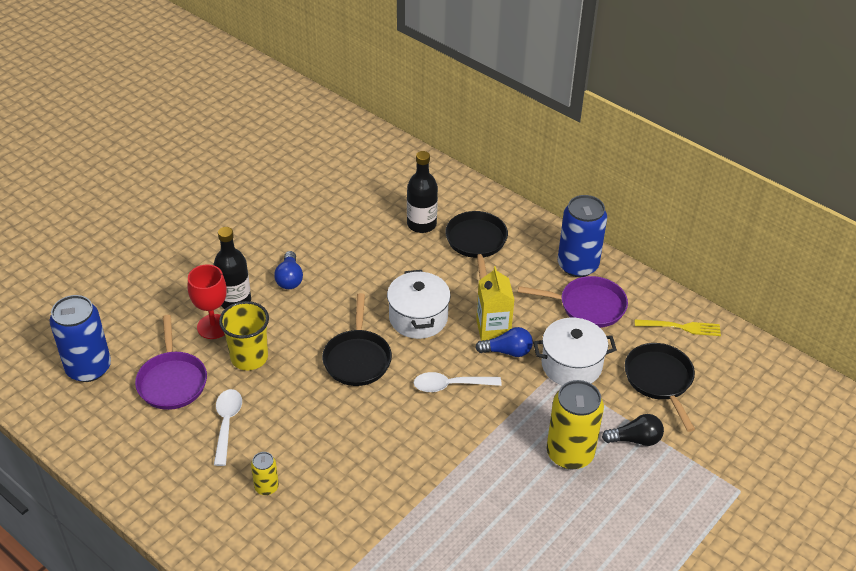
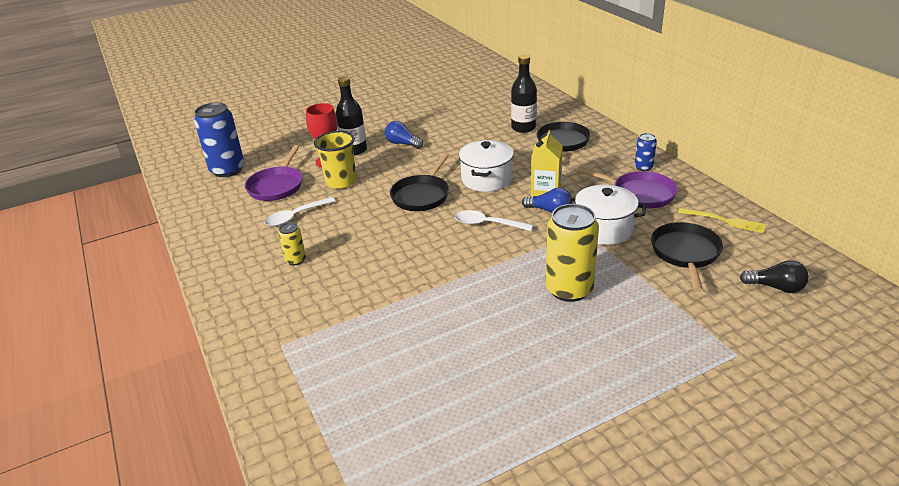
camera: 25 degrees right, 10 degrees down
(227, 424) = (296, 216): white spoon -> white spoon turned 150 degrees counterclockwise
(289, 278) = (402, 144): blue light bulb -> blue light bulb turned 105 degrees clockwise
(577, 265) = (643, 167): blue can -> blue can, size x0.49
(635, 439) = (640, 291): black light bulb -> black light bulb (775, 287)

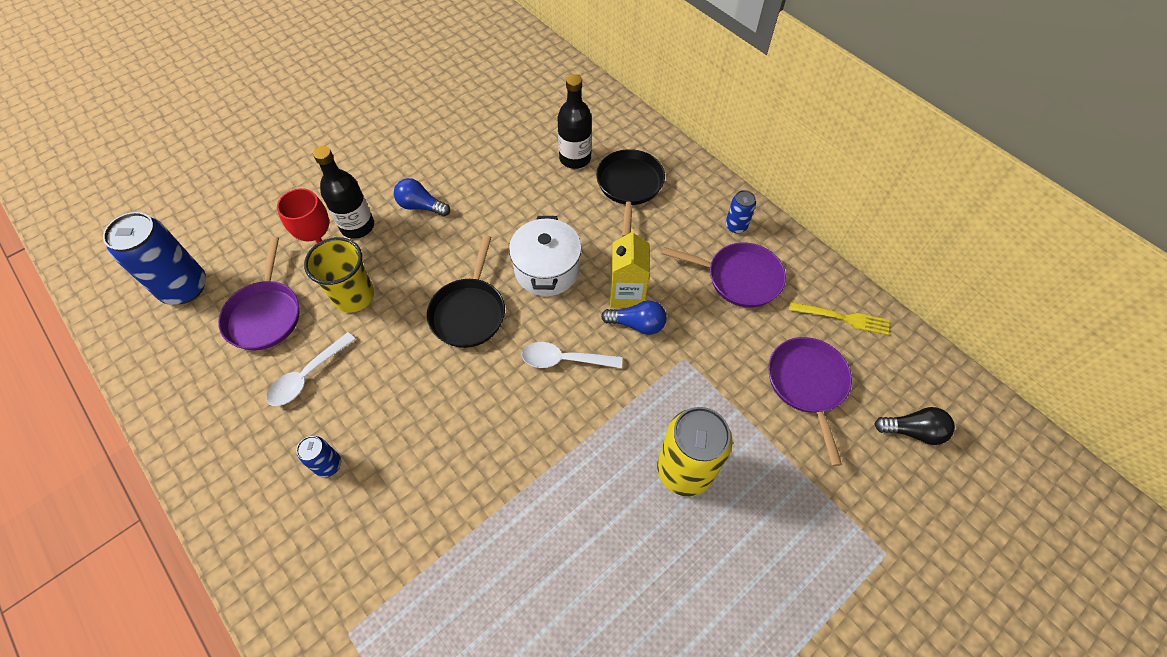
camera: 15 degrees left, 25 degrees up
(295, 260) = (328, 465): yellow can -> blue can
(603, 229) = (707, 351): white pot -> none
(685, 254) = (807, 385): black pan -> purple pan

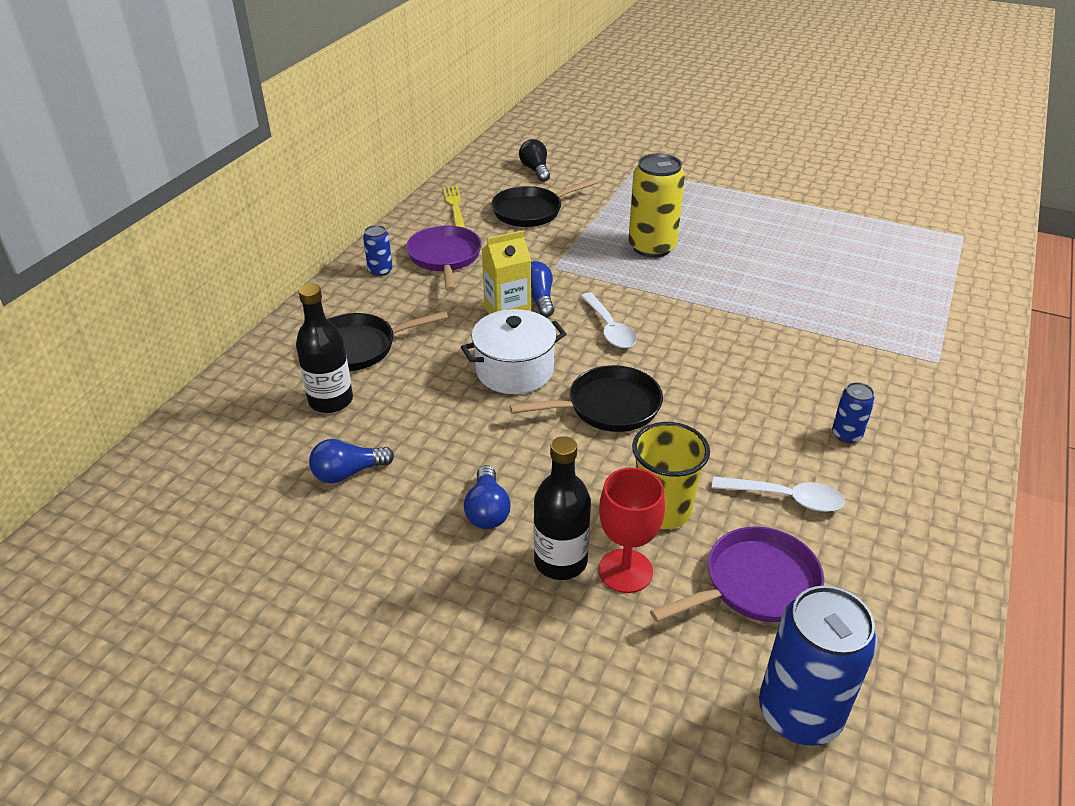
camera: 115 degrees left, 20 degrees down
(499, 151) = (348, 473): none -> blue light bulb
(807, 385) = (531, 211): purple pan -> black pan

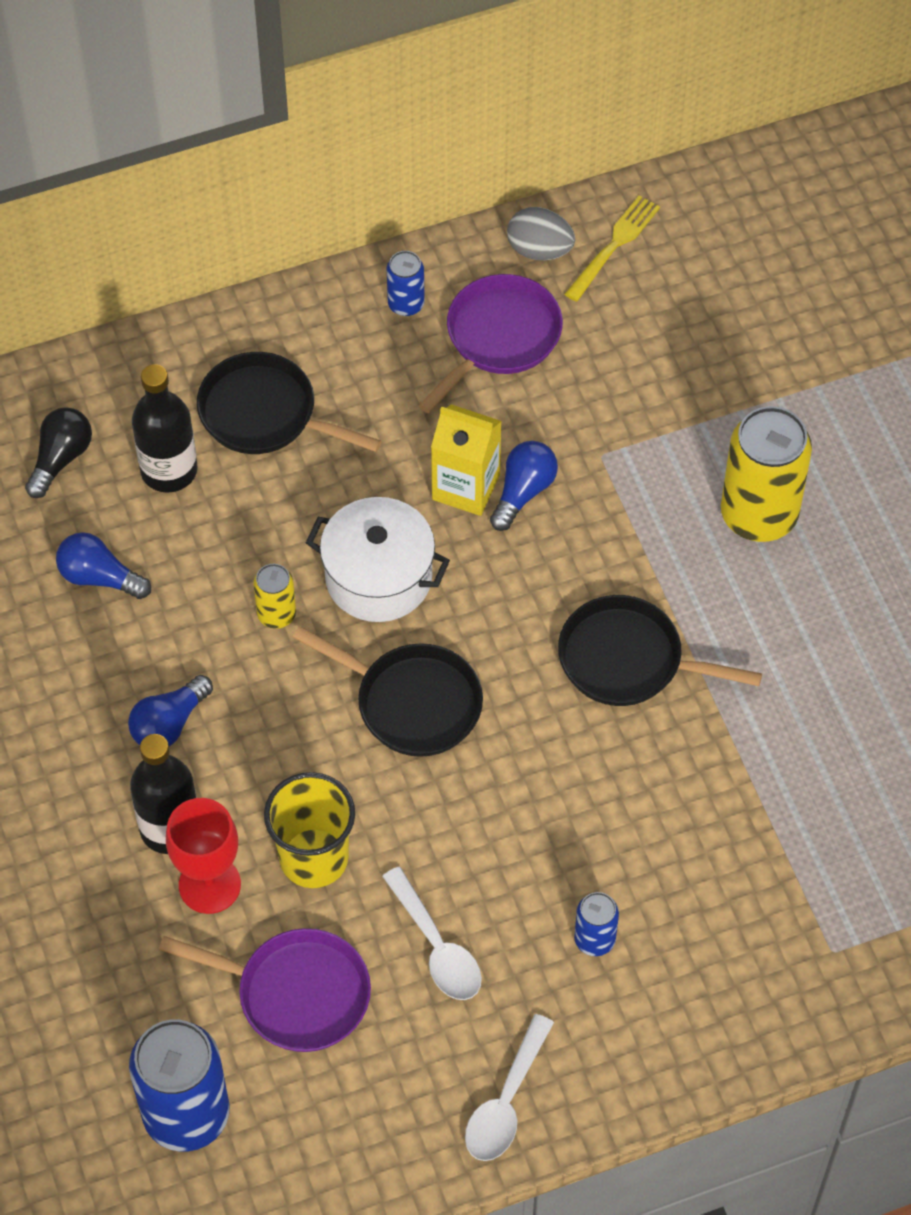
camera: 45 degrees right, 20 degrees up
(421, 223) = (539, 250): none -> grey egg
(481, 420) = (276, 614): none -> yellow can
(531, 211) = (695, 330): black pan -> black pan (629, 660)
(535, 170) = (799, 248): black light bulb -> black light bulb (60, 459)
(609, 328) = (544, 601): white spoon -> white spoon (506, 1101)

